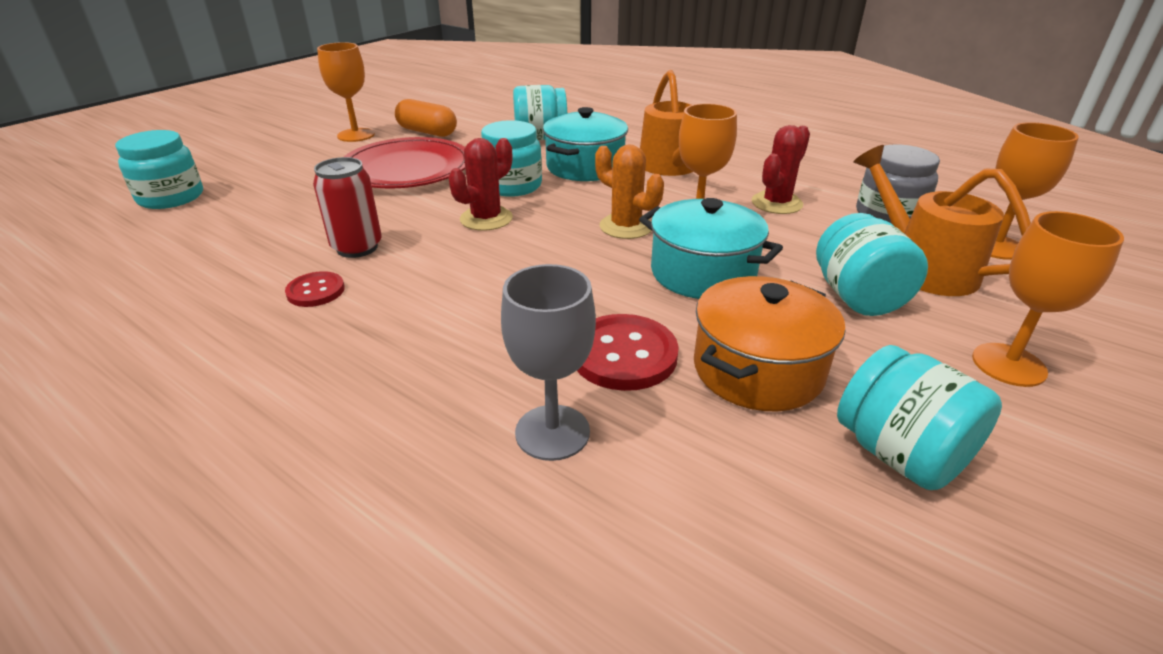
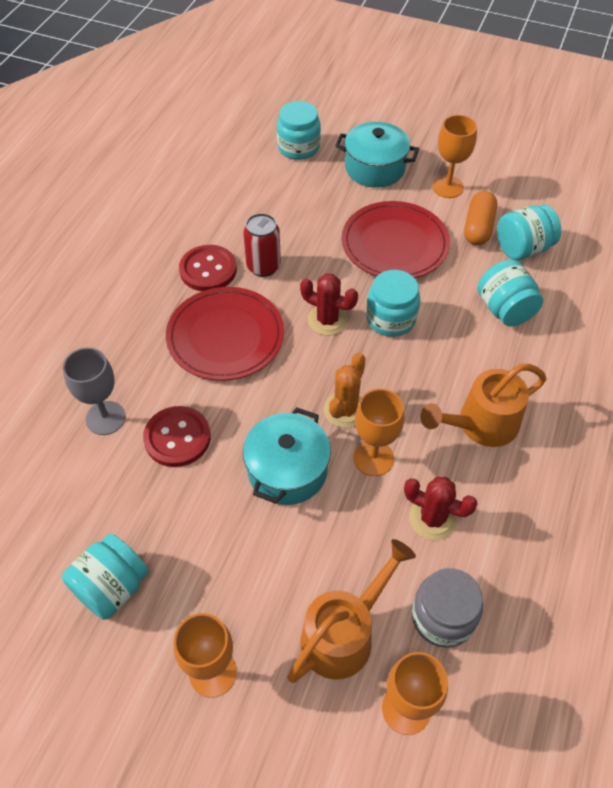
camera: 75 degrees right, 20 degrees up
(316, 291) = (208, 270): red button -> red button, size x1.69
(458, 291) = (225, 336): none -> red plate
(585, 167) = (451, 358): turquoise pot -> turquoise pot (375, 168)
(757, 369) = (176, 511): orange pot -> none
(858, 297) = (280, 577): turquoise jar -> turquoise jar (522, 249)

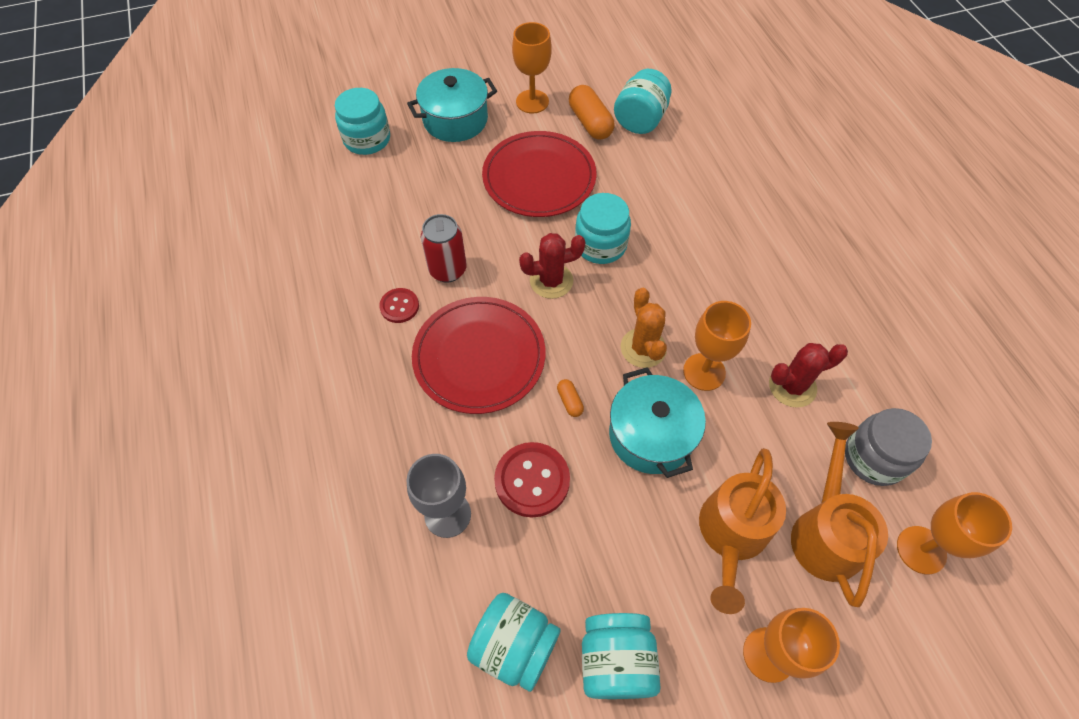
camera: 40 degrees left, 5 degrees up
(208, 270) = (399, 306): red button -> red button, size x0.59
(255, 407) = (570, 401): none -> orange capsule
(480, 425) = (750, 286): orange watering can -> orange watering can (731, 536)
(504, 309) = (676, 179): turquoise jar -> turquoise jar (514, 646)

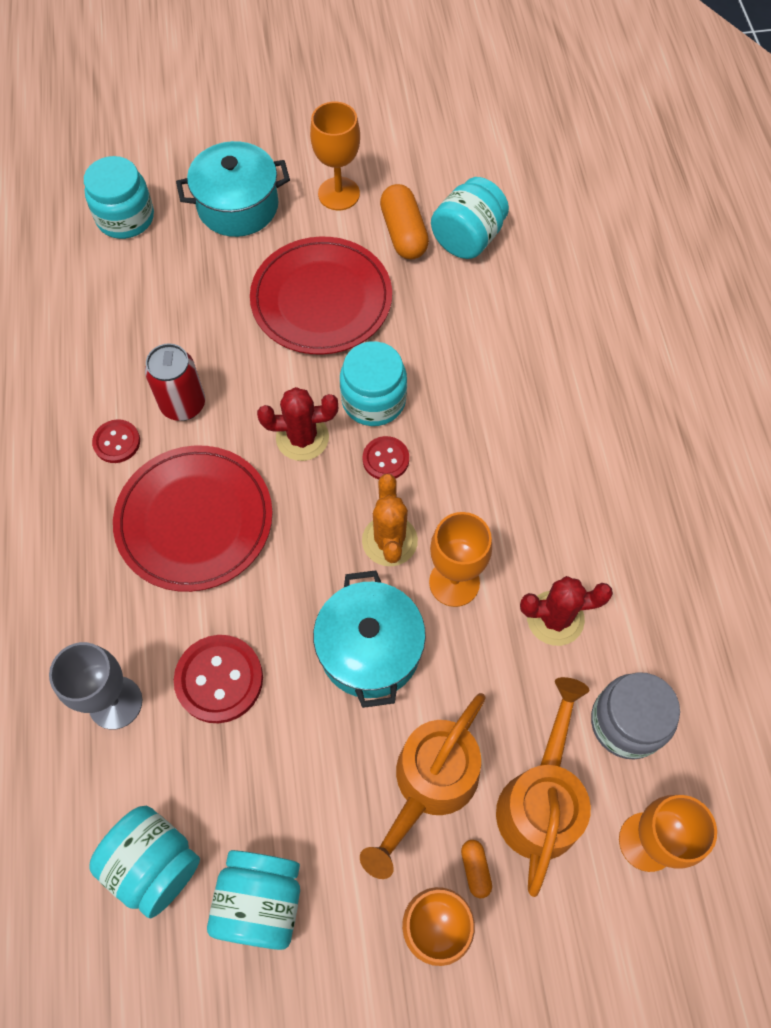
camera: 10 degrees right, 5 degrees up
(570, 401) = (286, 592): orange capsule -> orange capsule (475, 869)
(622, 287) = (385, 459): none -> red button

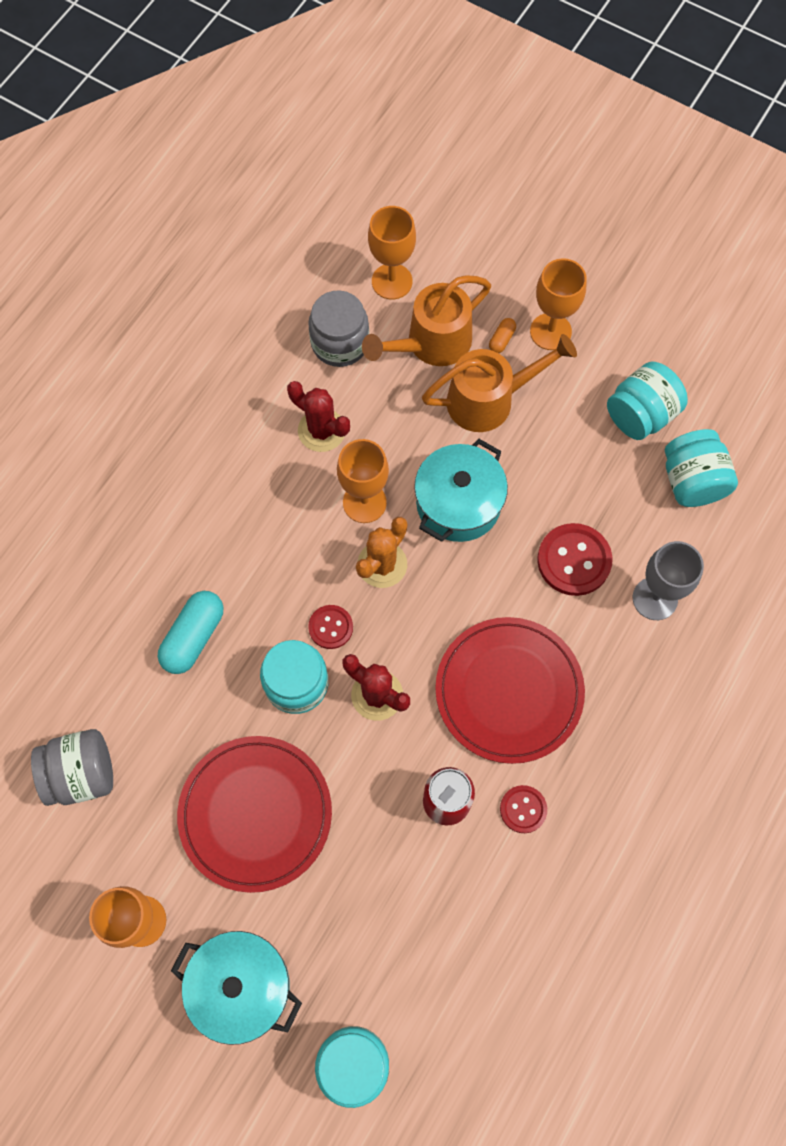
camera: 140 degrees left, 5 degrees up
(403, 233) = (128, 825): orange capsule -> none
(467, 238) = (82, 773): turquoise jar -> grey jar
(484, 373) = (194, 637): none -> turquoise capsule

